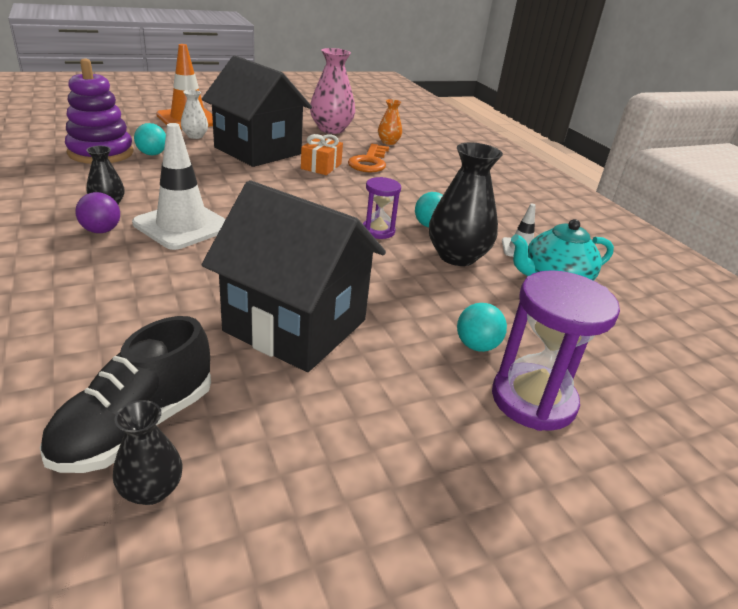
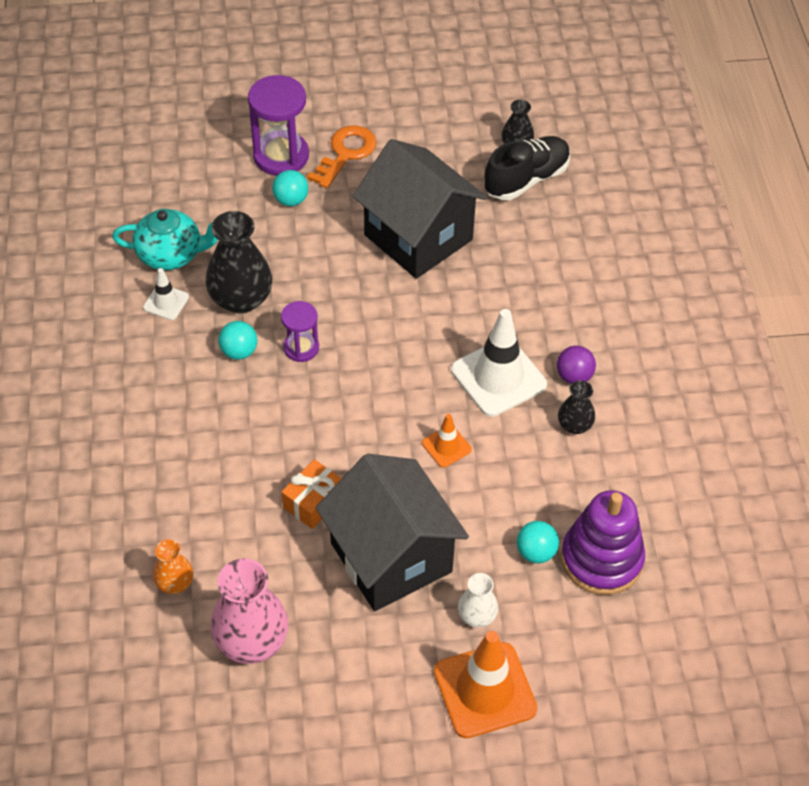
camera: 160 degrees left, 20 degrees up
(227, 190) = (446, 446): none -> orange traffic cone
(369, 162) = (239, 512): orange key -> orange key (345, 153)

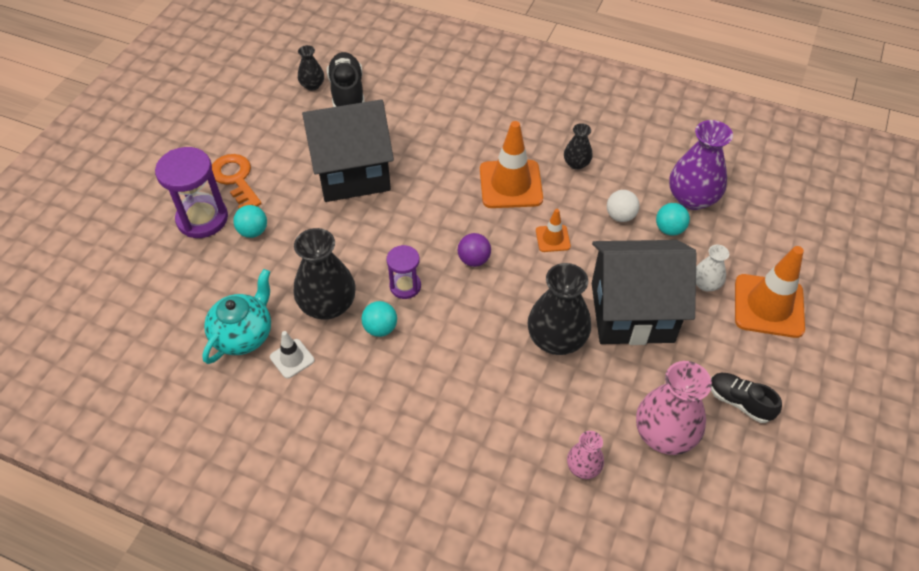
camera: 60 degrees left, 0 degrees up
(175, 583) = (583, 467): orange vase -> pink vase
(313, 502) = (556, 339): orange gift -> black vase
(331, 699) = (739, 402): none -> black shoe
(498, 377) = (510, 184): white traffic cone -> orange traffic cone
(523, 497) = (620, 216): none -> white ball
(574, 376) = (535, 146): purple ball -> purple ball (474, 260)
(601, 559) = (692, 198): purple stacking toy -> purple vase

